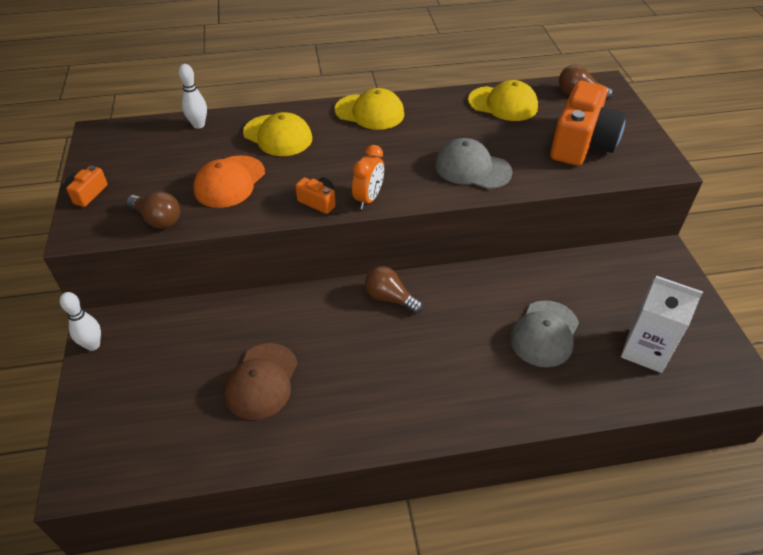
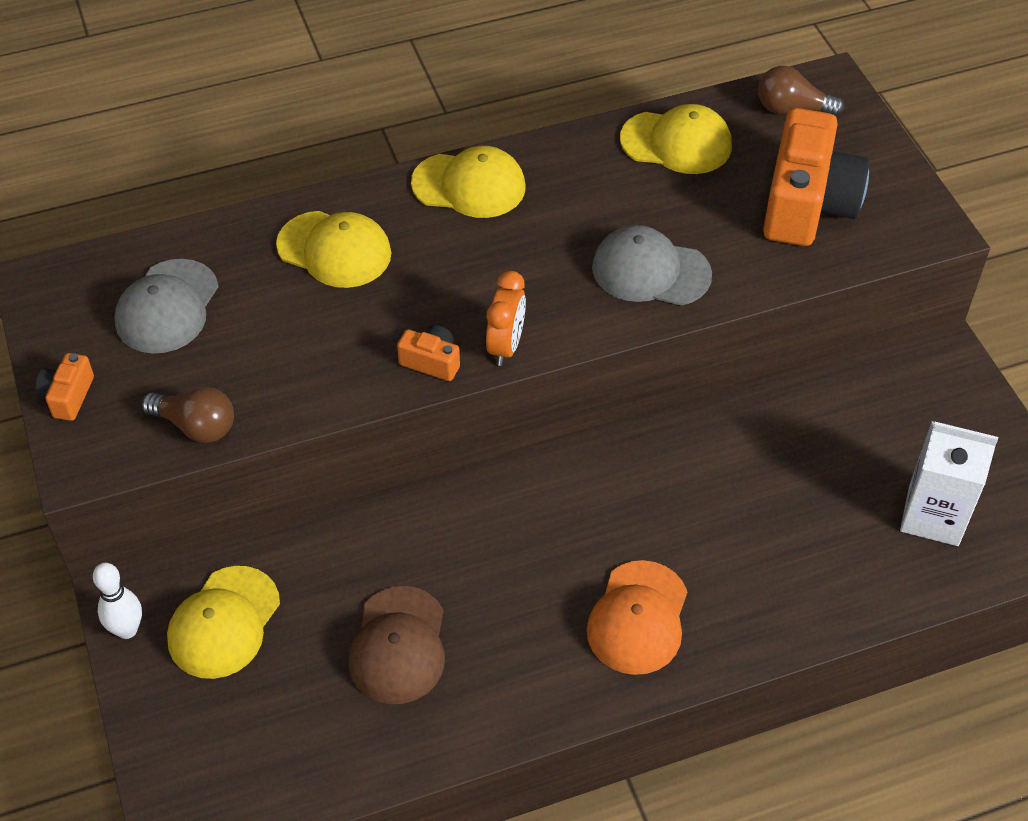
camera: 10 degrees left, 5 degrees up
(154, 350) = (224, 622): none -> yellow cap
(198, 125) = (199, 245): white bowling pin -> none
(229, 182) = (284, 345): orange cap -> orange cap (638, 618)
(390, 298) = (554, 488): brown light bulb -> none
(544, 334) = (789, 511): grey cap -> grey cap (167, 307)

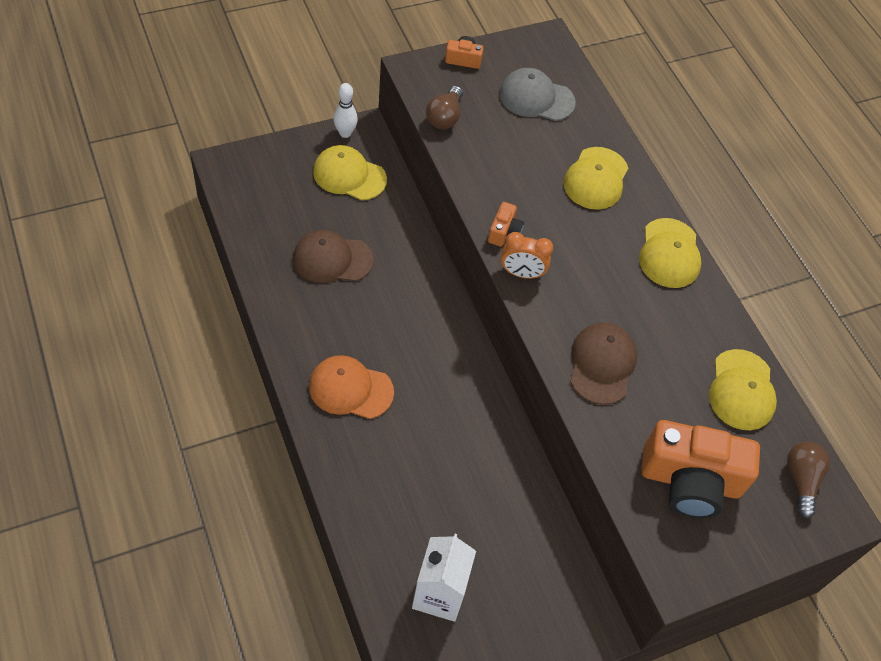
camera: 80 degrees right, 5 degrees up
(650, 271) = (602, 364): grey cap -> brown cap

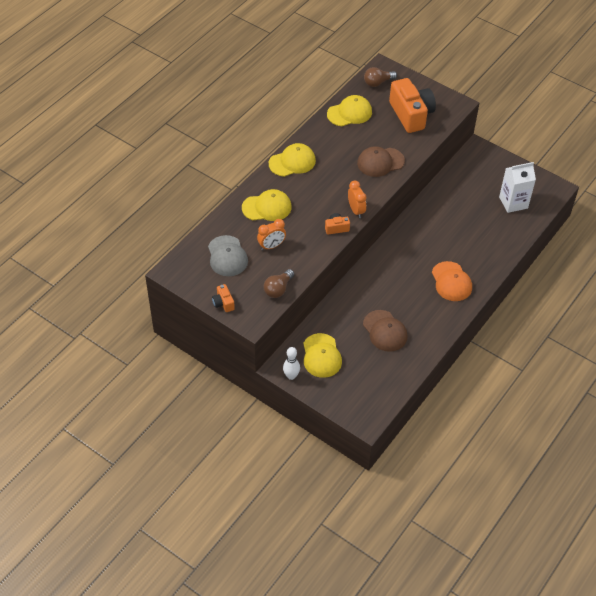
camera: 115 degrees left, 5 degrees down
(444, 117) = (278, 289): brown light bulb -> brown light bulb turned 135 degrees clockwise
(522, 148) = (271, 246): none -> orange clock

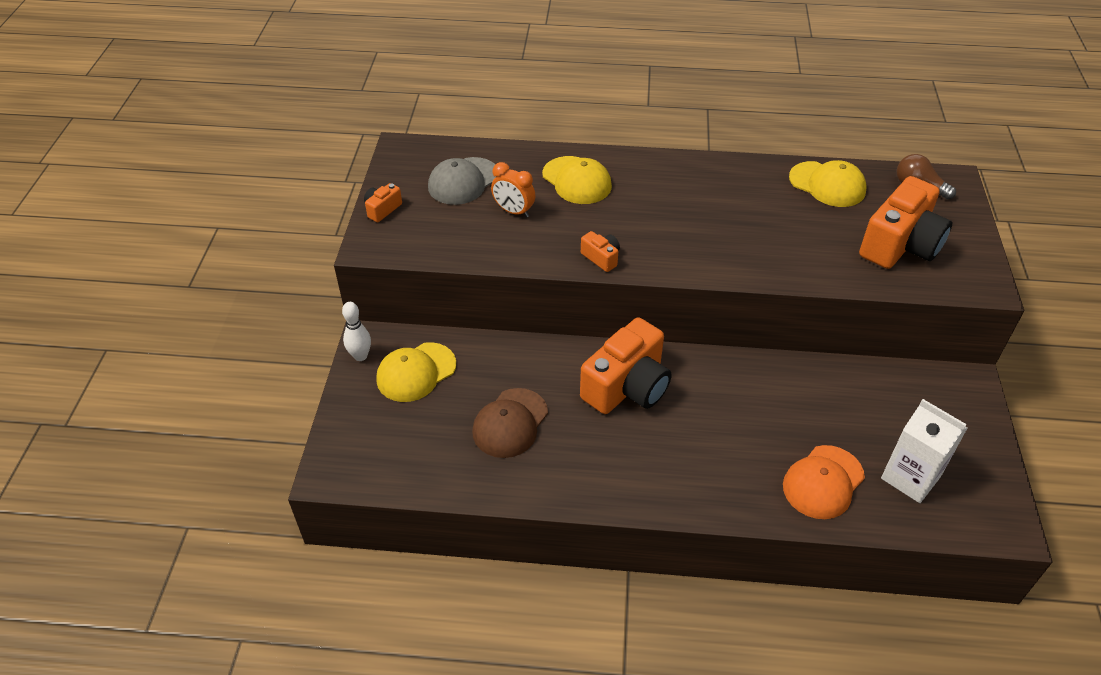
camera: 60 degrees right, 5 degrees down
(278, 289) = (443, 247): brown light bulb -> none
(292, 162) = (678, 170): yellow cap -> none
(356, 210) = (652, 264): orange clock -> none
(380, 162) = (770, 251): brown cap -> none
(393, 273) = (627, 387): none -> orange camera
(451, 281) = (669, 464): orange cap -> orange cap (823, 482)

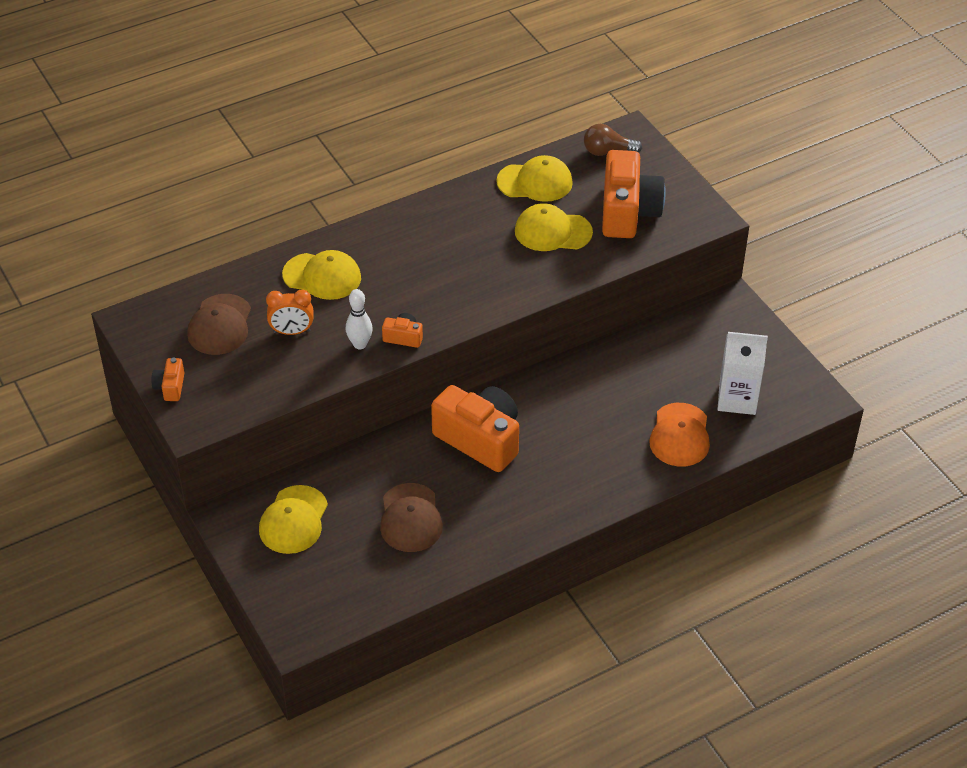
camera: 35 degrees left, 0 degrees up
(360, 356) = (231, 532): white bowling pin -> white bowling pin (360, 344)
(463, 181) = (220, 325): grey cap -> brown cap
(627, 387) = (480, 439): orange camera -> orange camera turned 60 degrees counterclockwise
(811, 231) = (552, 231): none -> yellow cap

